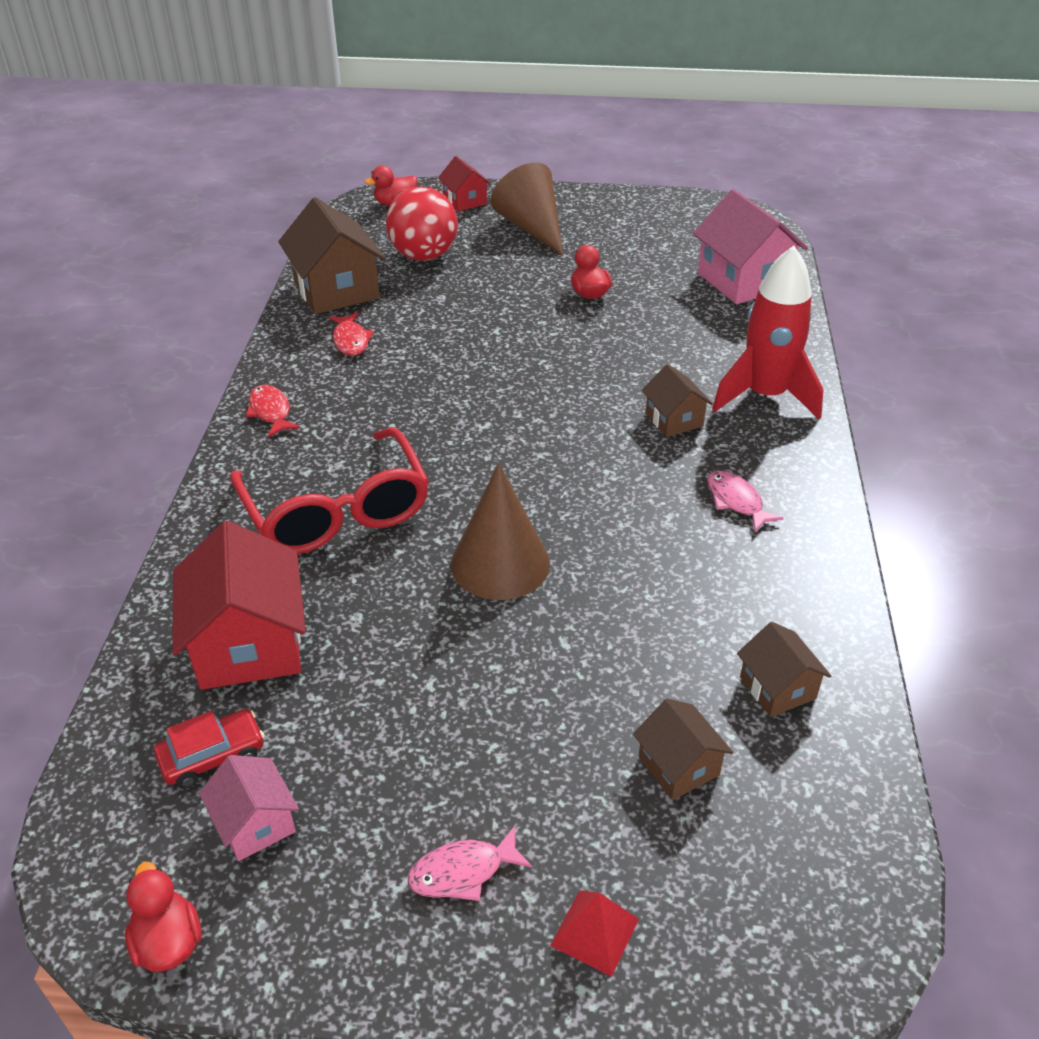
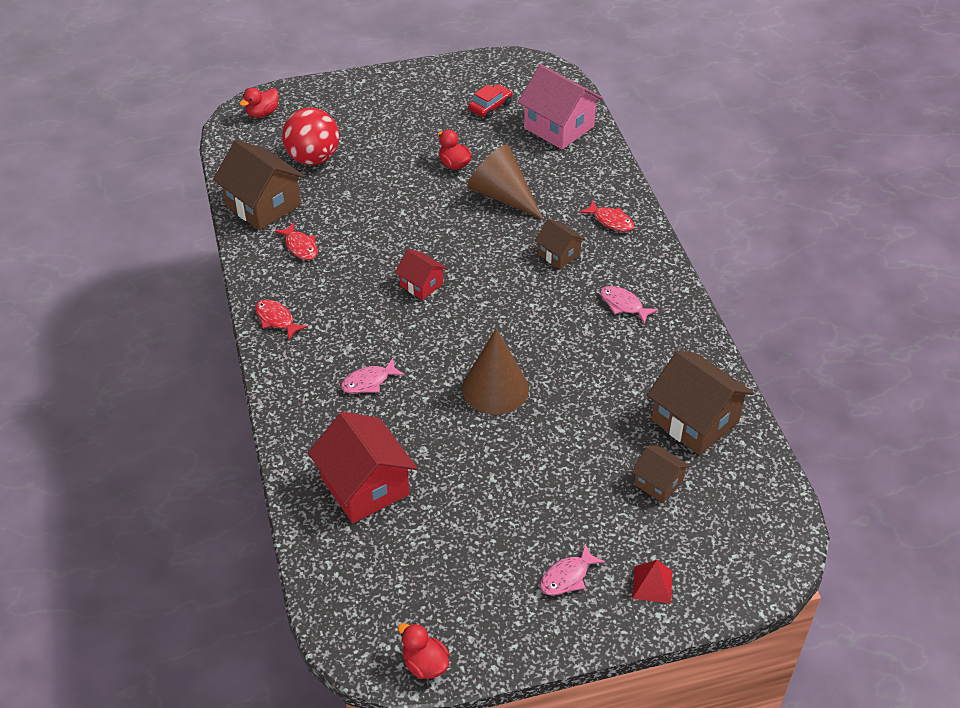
camera: 20 degrees left, 5 degrees up
(212, 755) = (385, 559): red car -> red car (490, 106)
(255, 823) = (435, 588): pink house -> none
(337, 511) = (368, 382): red glasses -> pink fish
(465, 201) = (317, 99): red house -> red house (421, 285)
(532, 228) = (383, 114): brown cone -> brown cone (502, 196)
(765, 396) = (611, 221): red rocket -> red fish
(777, 688) = (695, 421): brown house -> brown house, size x1.84

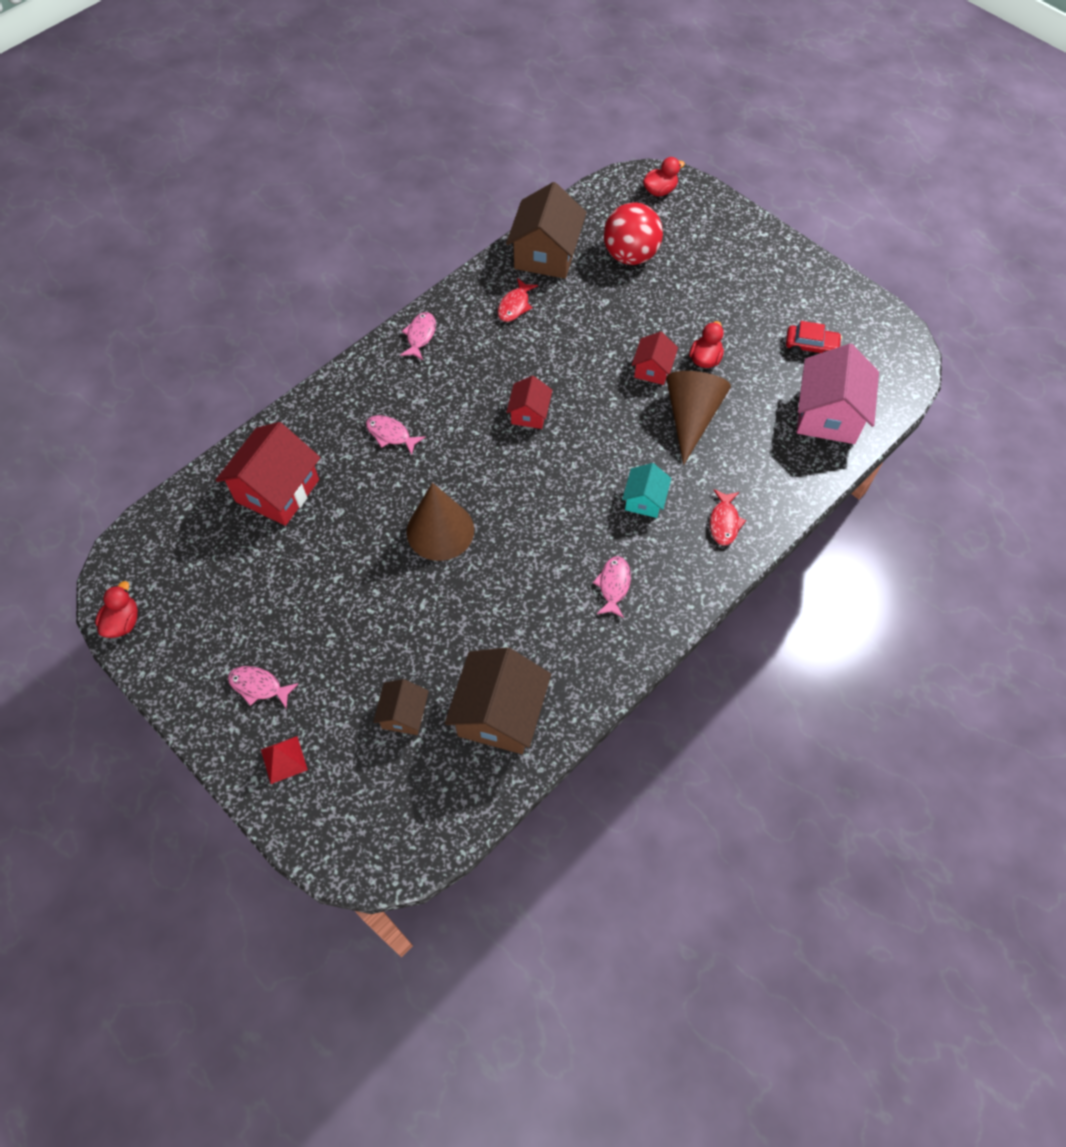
camera: 60 degrees right, 15 degrees up
(262, 113) = (660, 191): red duck -> red duck turned 135 degrees clockwise
(276, 319) = (420, 336): red fish -> pink fish
(439, 196) = (652, 369): none -> red house
(559, 254) = (644, 500): brown house -> turquoise house

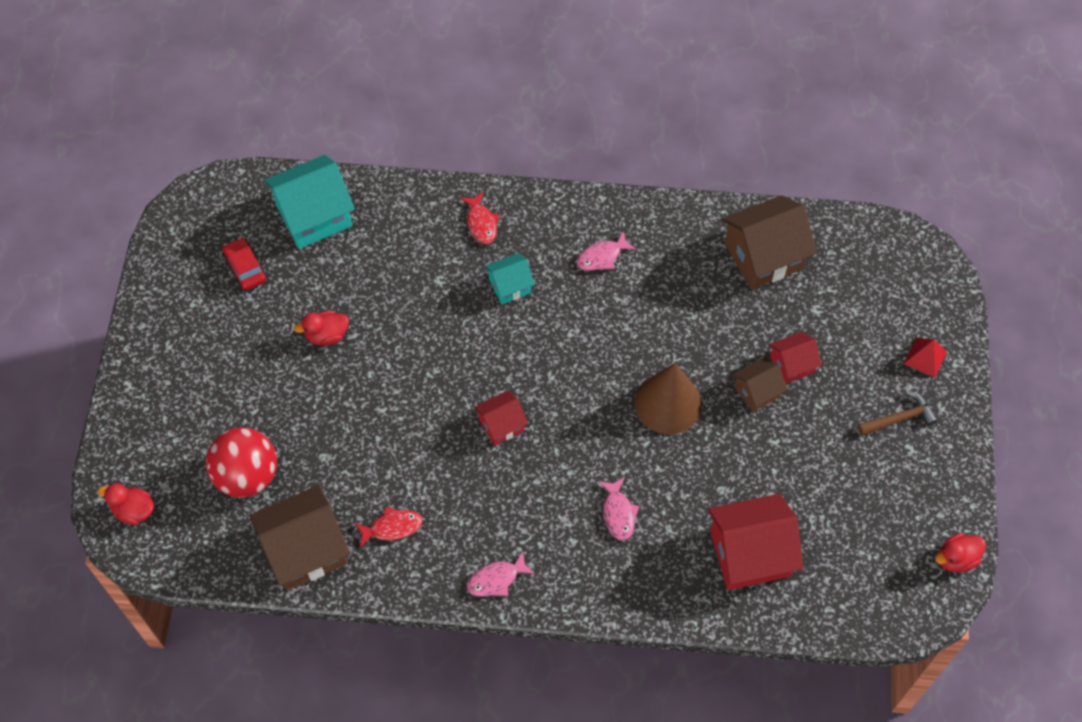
camera: 130 degrees left, 0 degrees up
(259, 686) = (899, 418): pink fish -> brown hammer
(404, 714) = (822, 312): brown house -> brown house (757, 391)
(652, 369) = (372, 366): red house -> red house (792, 364)
(691, 417) = (399, 306): brown cone -> none
(724, 522) = (481, 223): red fish -> red fish turned 105 degrees clockwise
(828, 415) = (314, 216): pink house -> turquoise house

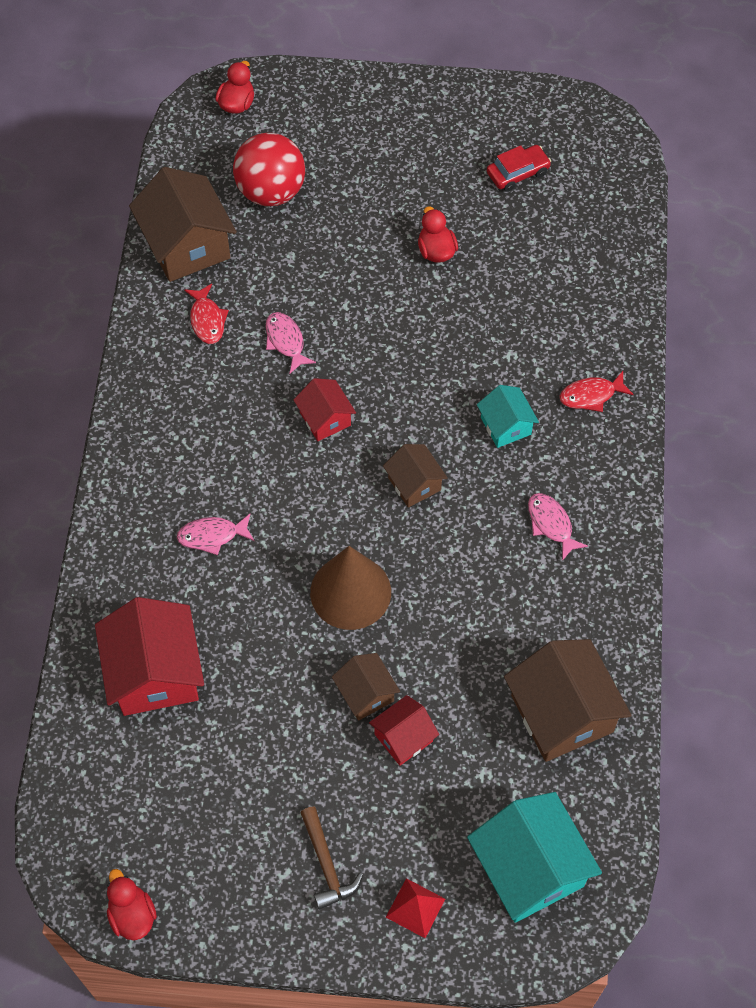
camera: 90 degrees right, 0 degrees up
(314, 216) = (590, 231): turquoise house -> turquoise house (529, 868)
(496, 579) = (142, 416): pink fish -> pink fish (286, 341)
(566, 355) = (414, 484): none -> brown house
(792, 364) = (403, 737): red house -> red house turned 75 degrees clockwise

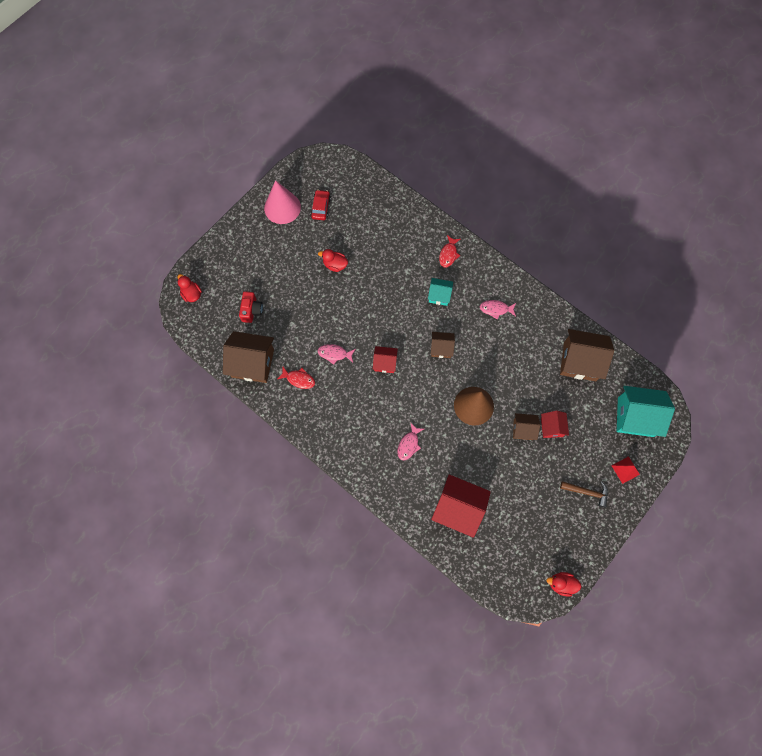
camera: 55 degrees left, 10 degrees up
(271, 192) = (252, 310): red ball -> red camera
(473, 125) = (282, 207): none -> pink cone

